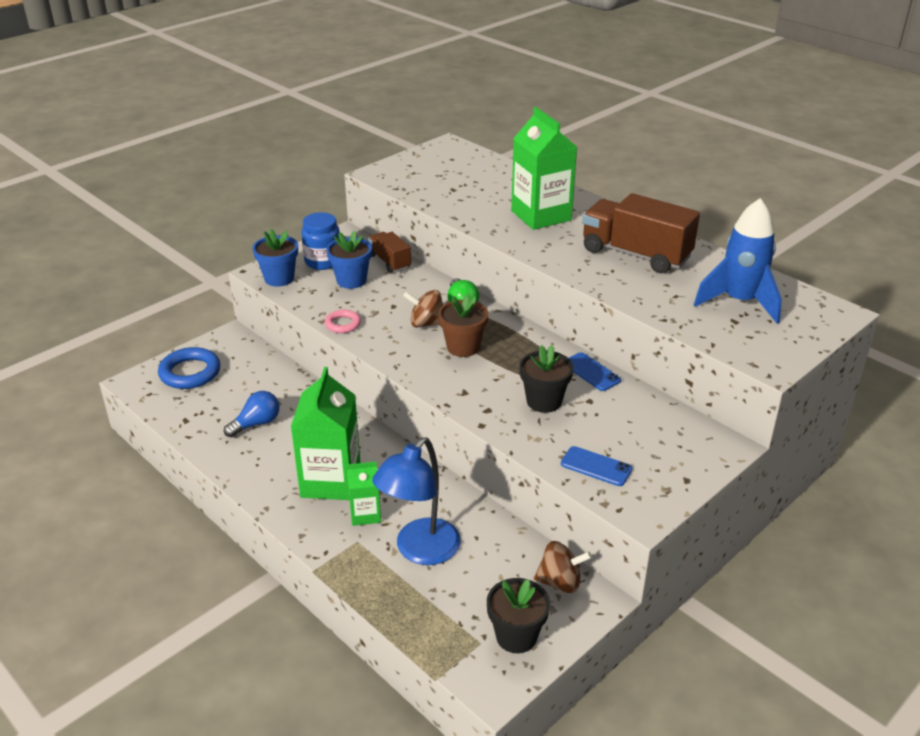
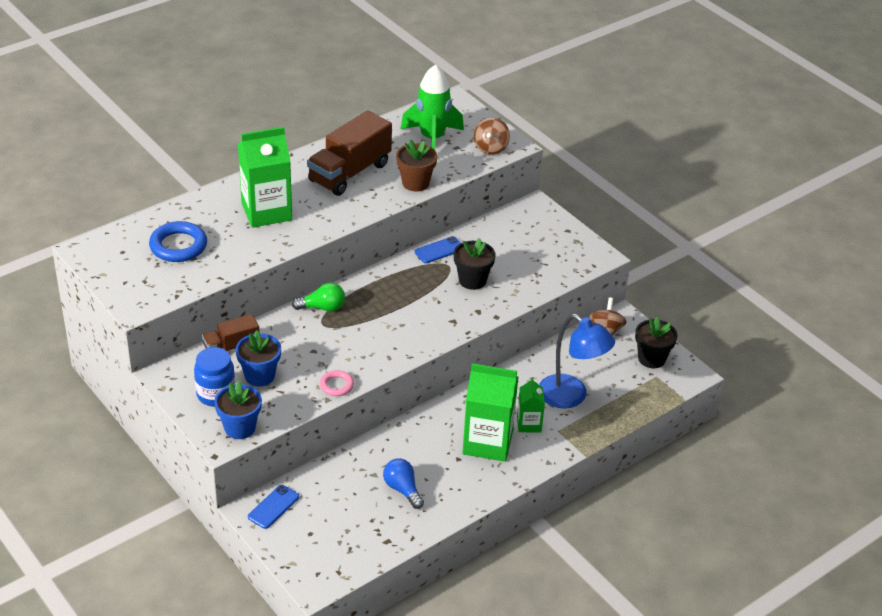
camera: 85 degrees left, 5 degrees up
(190, 372) = (310, 541): blue ring -> blue ring (178, 246)
(426, 323) = (349, 332): brown spinning top -> brown spinning top (491, 148)
(463, 347) = (390, 314): brown flower pot -> brown flower pot (415, 183)
(596, 466) = (550, 267): blue phone -> blue phone (273, 507)
(739, 302) = (432, 139): blue rocket -> green rocket

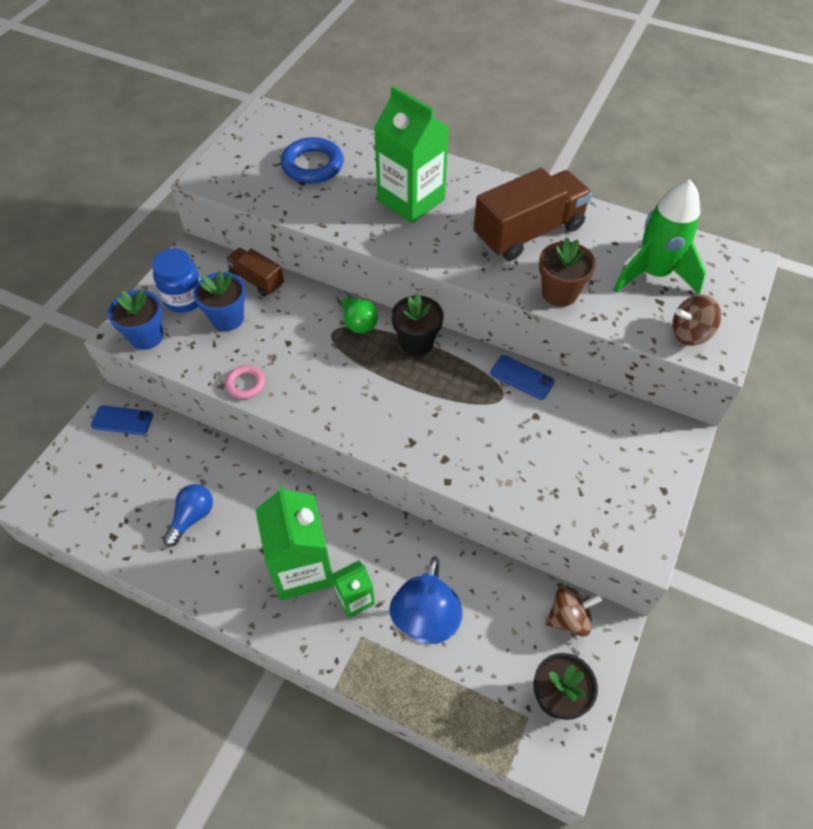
camera: 65 degrees right, 15 degrees up
(349, 172) = (528, 232): brown truck -> brown truck turned 135 degrees clockwise
(472, 280) = (494, 430): black flower pot -> black flower pot (416, 342)

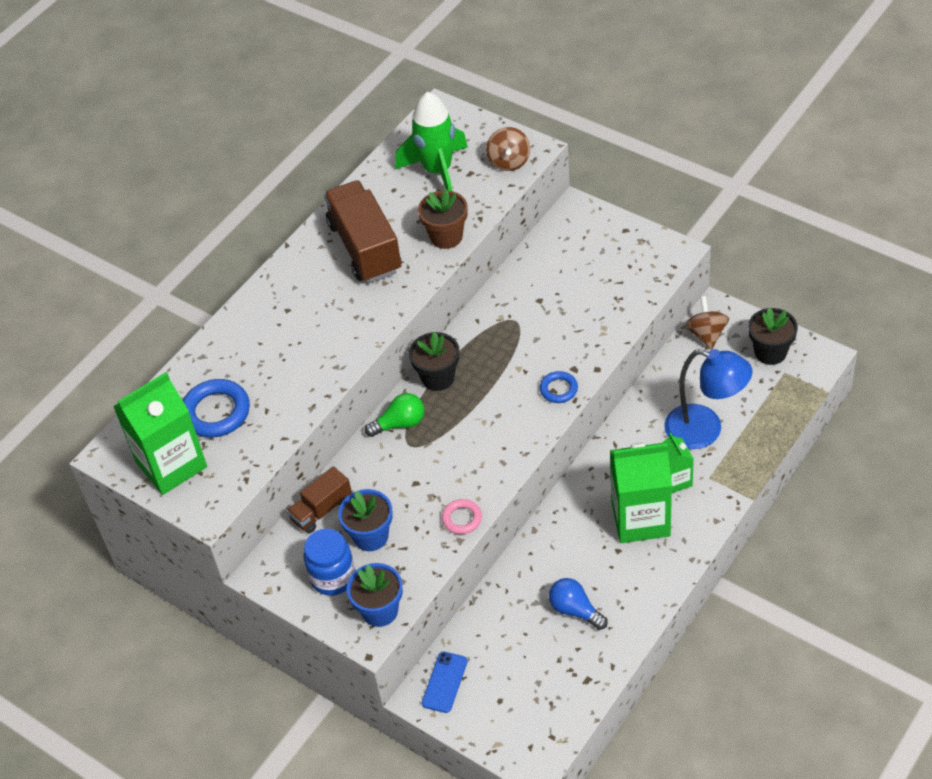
camera: 75 degrees left, 5 degrees down
(411, 200) = (295, 332): green carton -> green carton (171, 464)
(414, 447) = (558, 389): none -> blue ring
(522, 377) = (495, 304): blue phone -> none

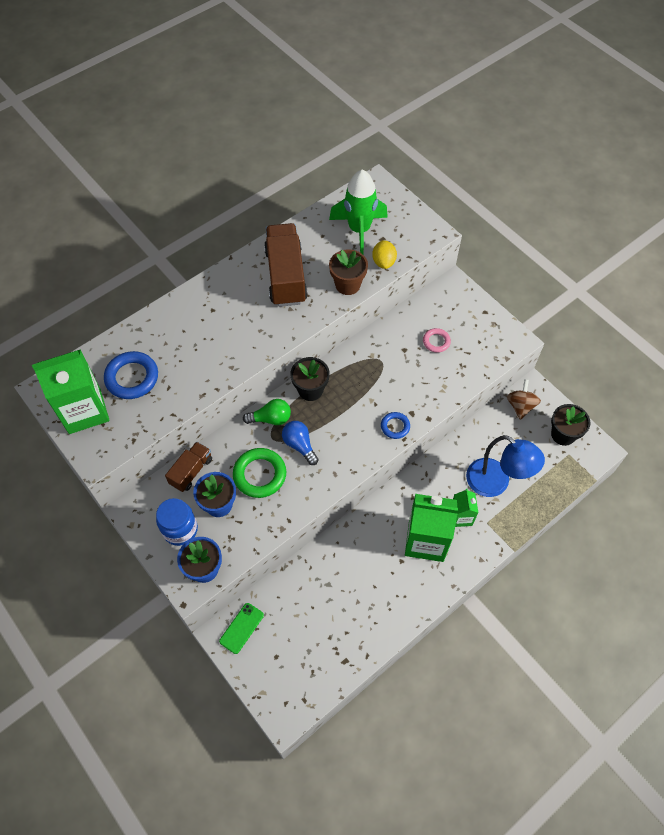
camera: 10 degrees right, 10 degrees up
(321, 510) = (191, 471): brown truck -> brown truck turned 150 degrees clockwise
(409, 489) = (260, 474): none -> green ring
(444, 682) = (241, 628): blue phone -> green phone
(462, 519) = (289, 511): pink ring -> pink ring (436, 342)
(481, 199) = (383, 262): none -> yellow lemon
(509, 161) = (414, 237): brown spinning top -> none
(575, 610) = (354, 600): blue light bulb -> blue light bulb (299, 445)

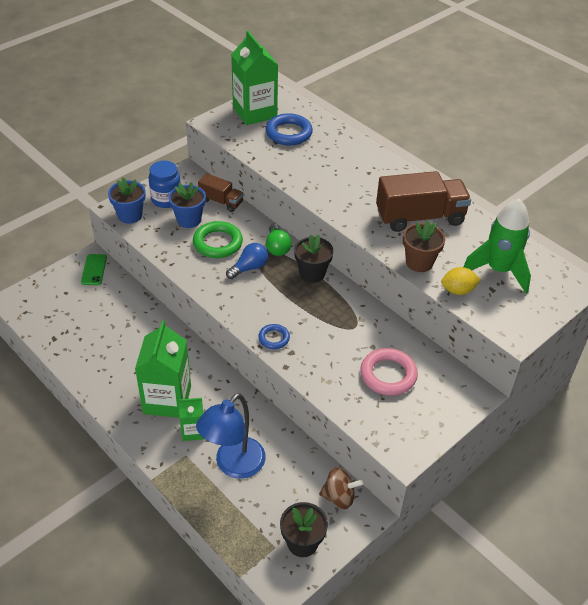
camera: 85 degrees right, 15 degrees down
(241, 628) = (94, 270): green phone -> green phone turned 60 degrees clockwise
(436, 342) = (388, 375): pink ring -> pink ring, size x1.75

